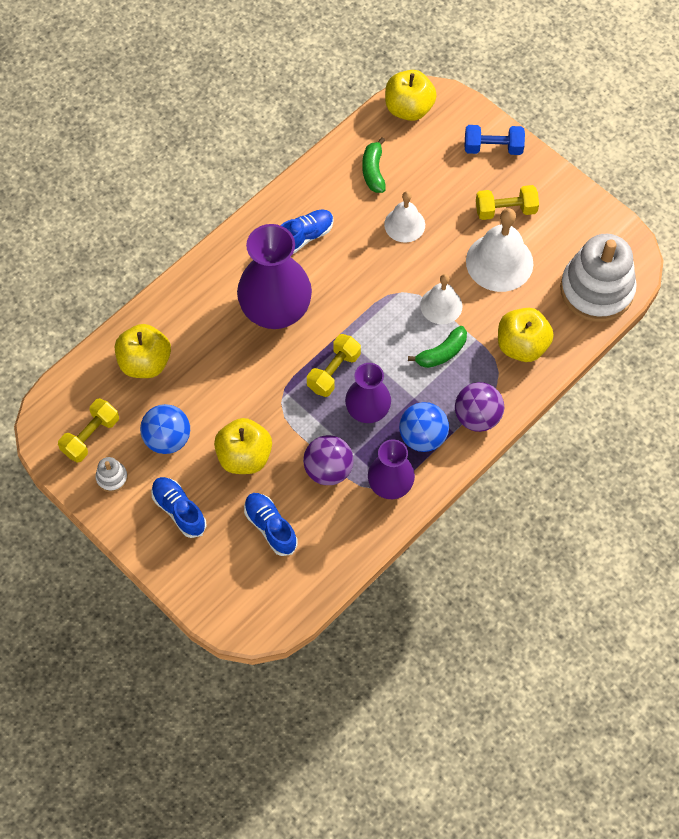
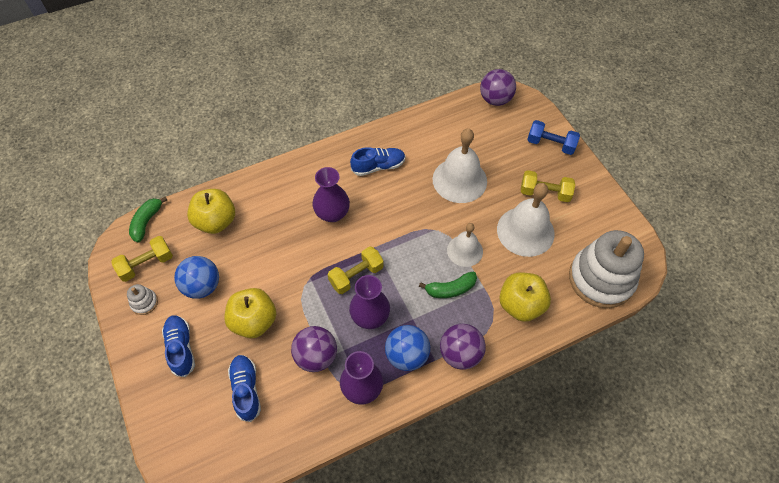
camera: 20 degrees right, 5 degrees down
(275, 310) = (332, 213): purple vase -> purple vase, size x0.60
(373, 171) = (451, 135): green banana -> green banana (147, 222)
(404, 224) = (459, 180): white bell -> white bell, size x1.62
(409, 109) = (495, 99): yellow apple -> purple ball

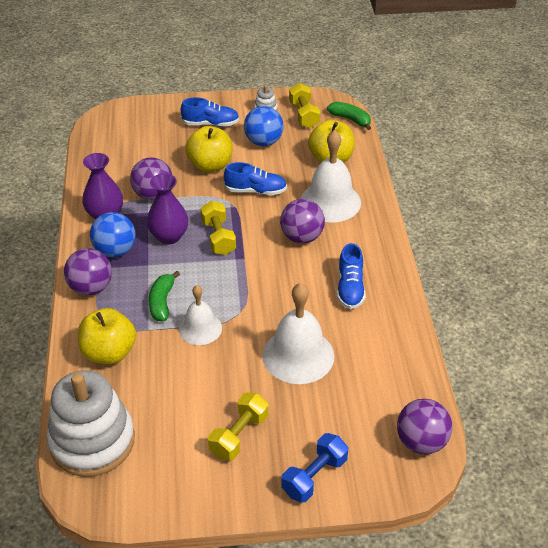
camera: 110 degrees right, 15 degrees down
(246, 390) = (151, 151): blue shoe -> blue shoe (256, 191)
(332, 213) = (302, 237): purple vase -> purple ball
(525, 231) = (195, 393): white bell -> white bell (330, 201)

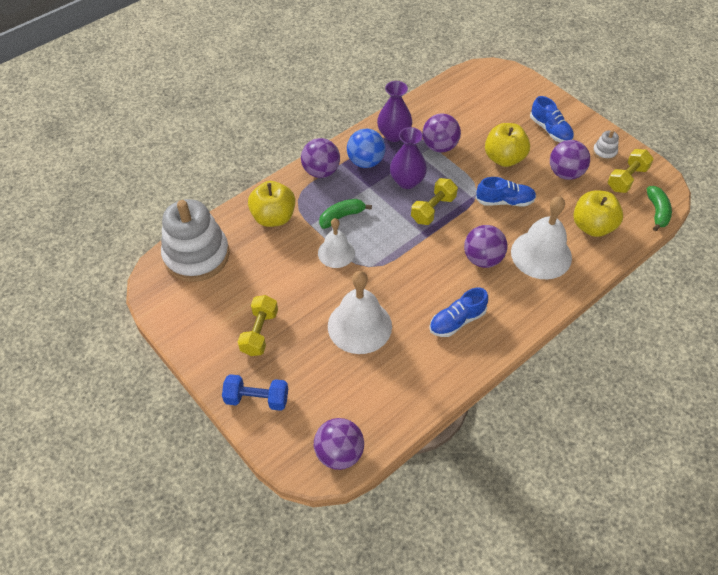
camera: 55 degrees right, 10 degrees up
(239, 435) = (259, 332): yellow dumbbell -> yellow dumbbell turned 75 degrees counterclockwise
(256, 191) = (504, 201): blue shoe -> blue shoe turned 60 degrees counterclockwise
(263, 142) = (565, 173): blue ball -> purple ball

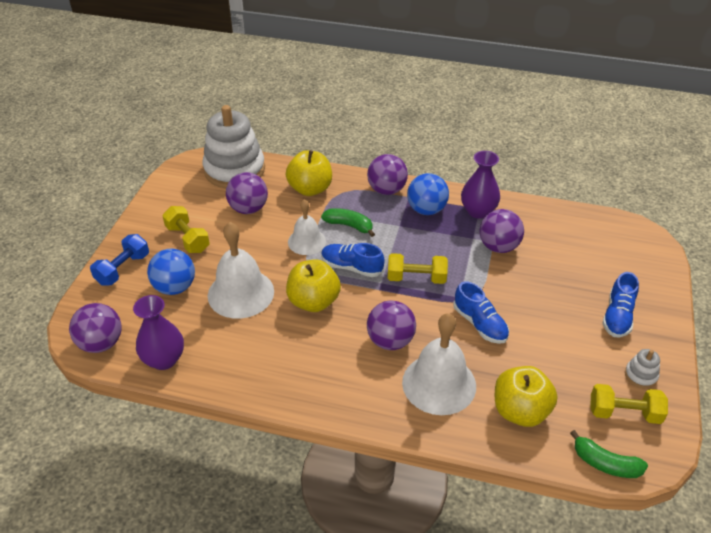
camera: 55 degrees right, 10 degrees down
(257, 399) = (123, 269): blue dumbbell -> blue dumbbell turned 60 degrees clockwise
(259, 332) = (188, 239): yellow dumbbell -> yellow dumbbell turned 75 degrees clockwise
(314, 369) = (175, 287): none -> blue ball
(407, 181) = (432, 245): purple vase -> purple vase (164, 359)
(457, 321) = (299, 356): blue shoe -> blue shoe (351, 267)
(504, 158) = (536, 298): yellow apple -> yellow apple (313, 301)
(565, 173) = (571, 355): purple ball -> purple ball (248, 209)
(657, 212) = (605, 463): green banana -> green banana turned 60 degrees clockwise

